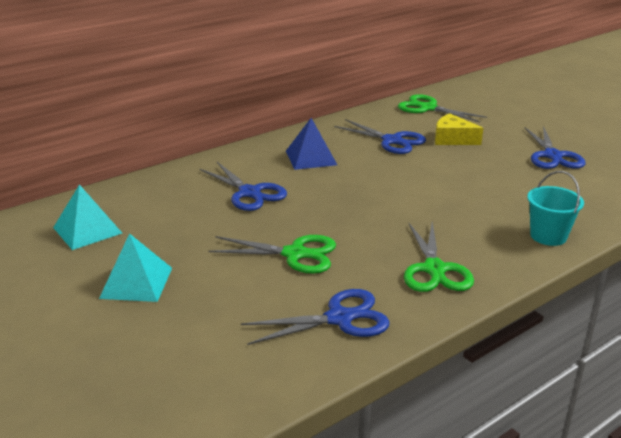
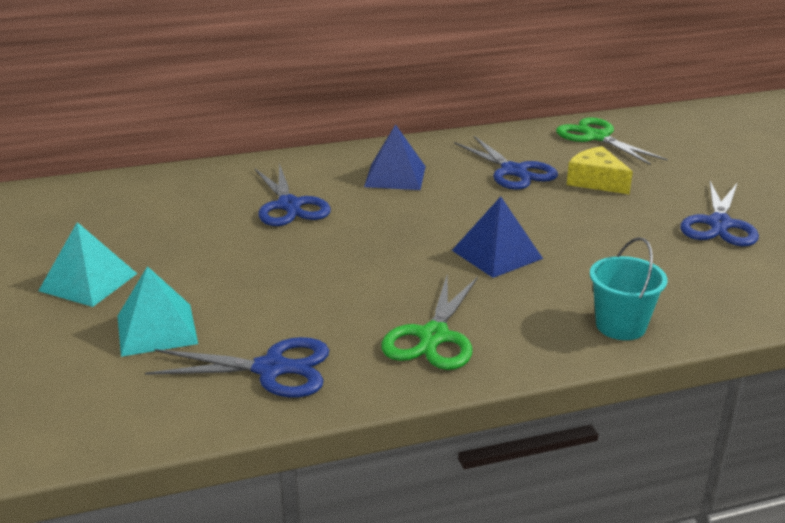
camera: 20 degrees right, 0 degrees up
(87, 230) = (85, 216): turquoise pyramid -> turquoise pyramid (156, 329)
(295, 254) = (282, 285): green scissors -> none
(429, 202) = (496, 254): none -> blue pyramid

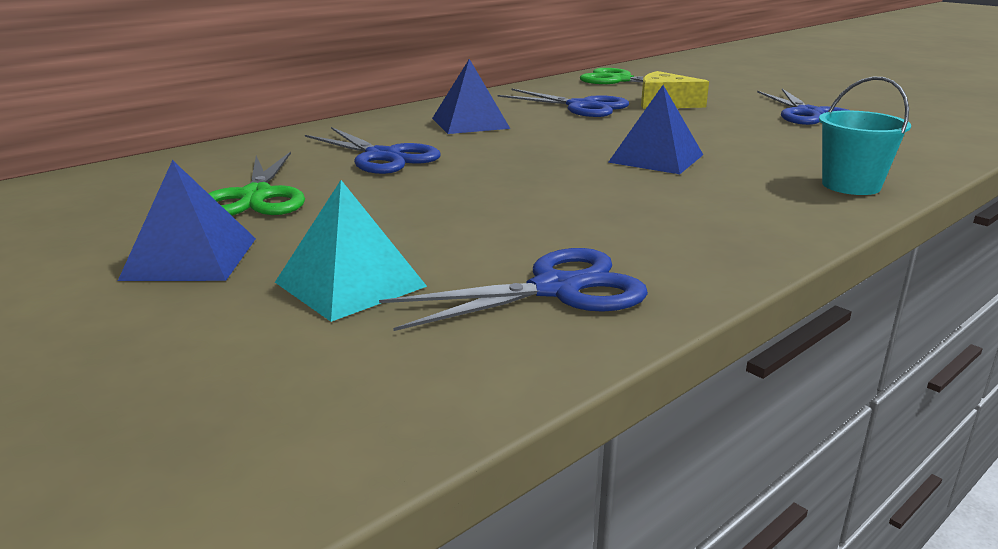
camera: 25 degrees left, 5 degrees down
(88, 282) = (190, 258): turquoise pyramid -> blue pyramid
(433, 337) = (695, 226): green scissors -> green scissors (256, 197)

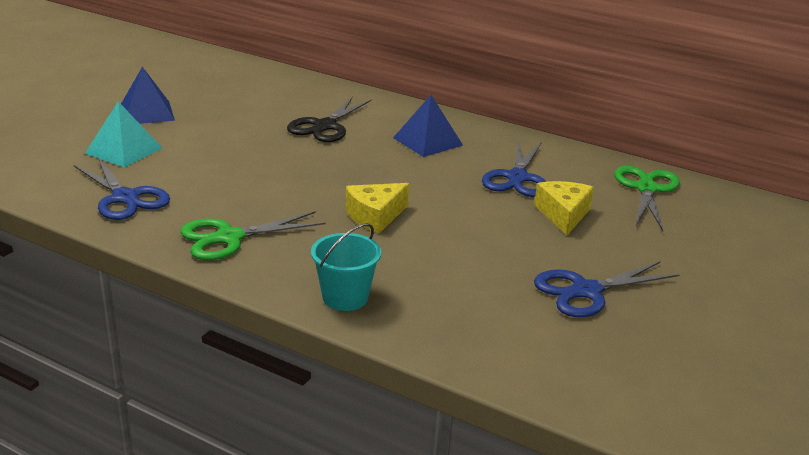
camera: 70 degrees right, 5 degrees up
(256, 197) = (234, 108): green scissors -> green scissors (229, 238)
(383, 157) = (325, 126): blue scissors -> black scissors
(656, 158) = (375, 216): blue pyramid -> yellow cheese

